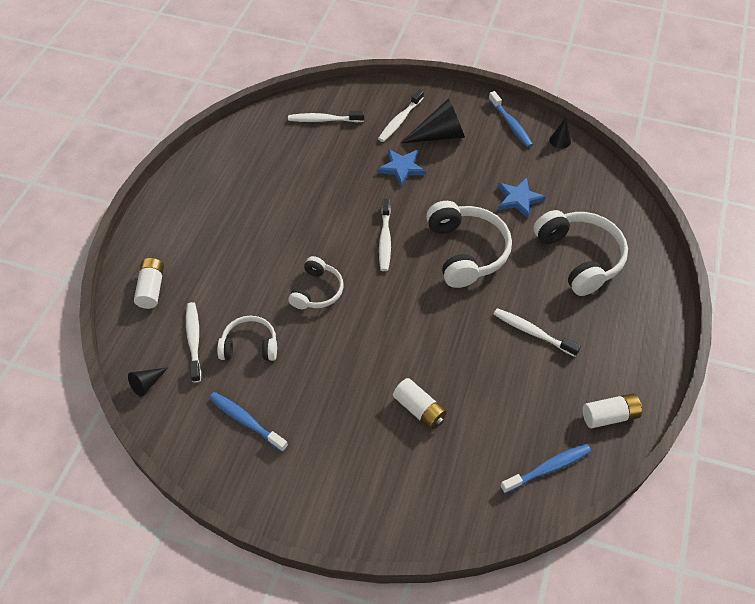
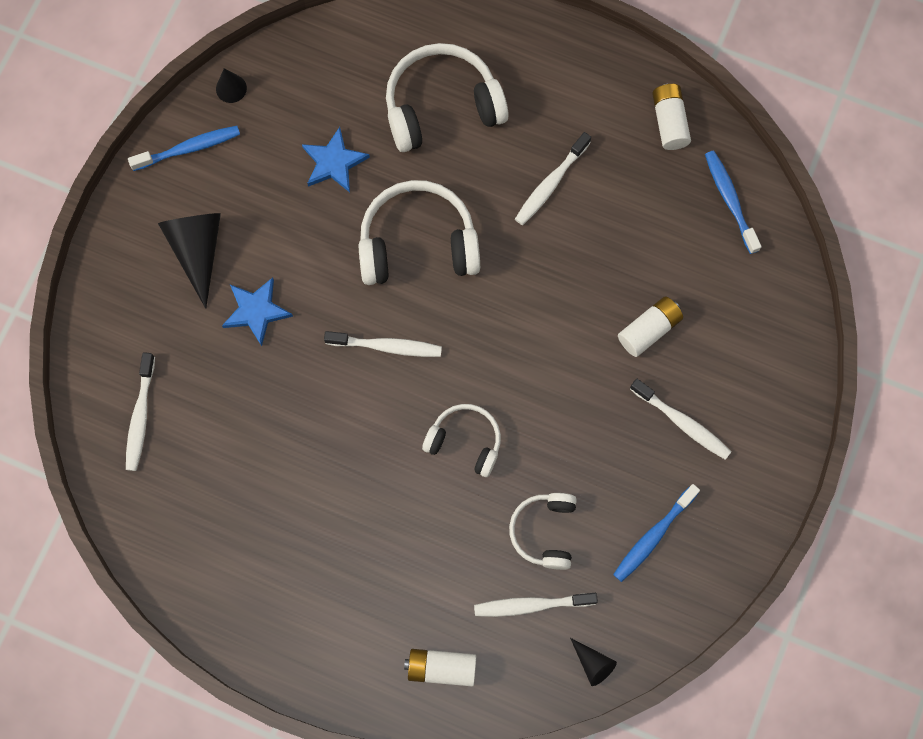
camera: 85 degrees left, 20 degrees up
(400, 120) = (158, 304): white toothbrush -> white toothbrush (682, 422)

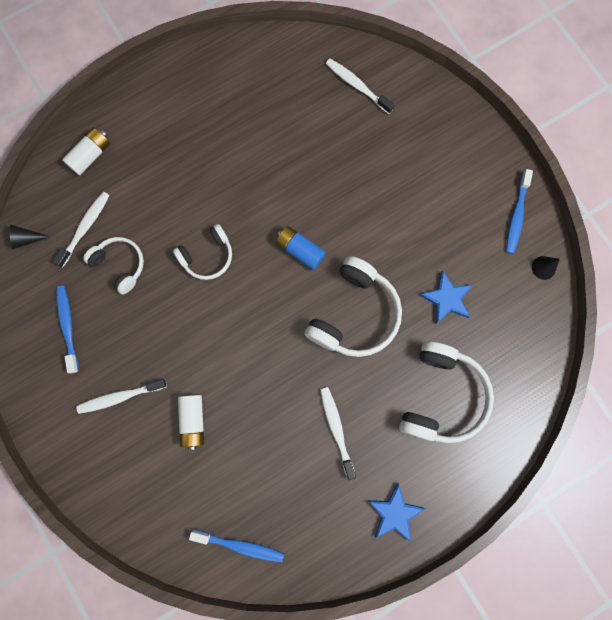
camera: 125 degrees right, 5 degrees up
(197, 251) = (441, 179): black cone -> none
(256, 311) = (377, 188): blue star -> blue star (394, 513)
(387, 346) = (300, 250): white toothbrush -> blue battery
(669, 122) = (325, 547): white battery -> none

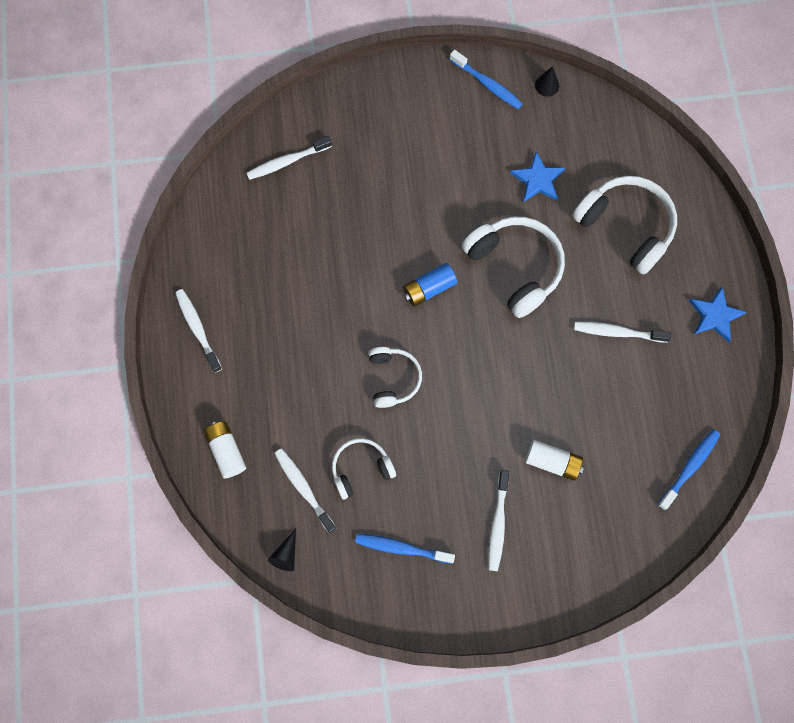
camera: 65 degrees left, 5 degrees down
(180, 86) = (197, 329): none -> white toothbrush

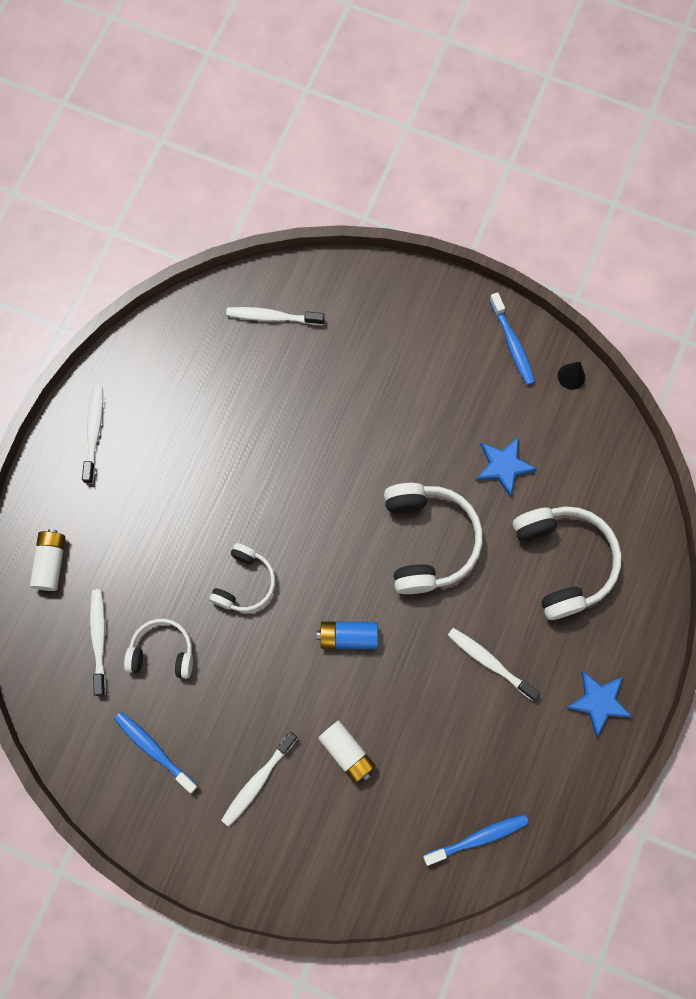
camera: 30 degrees right, 0 degrees up
(286, 554) = (46, 692): black cone -> none
(429, 288) = (332, 515): blue battery -> blue battery (348, 636)

